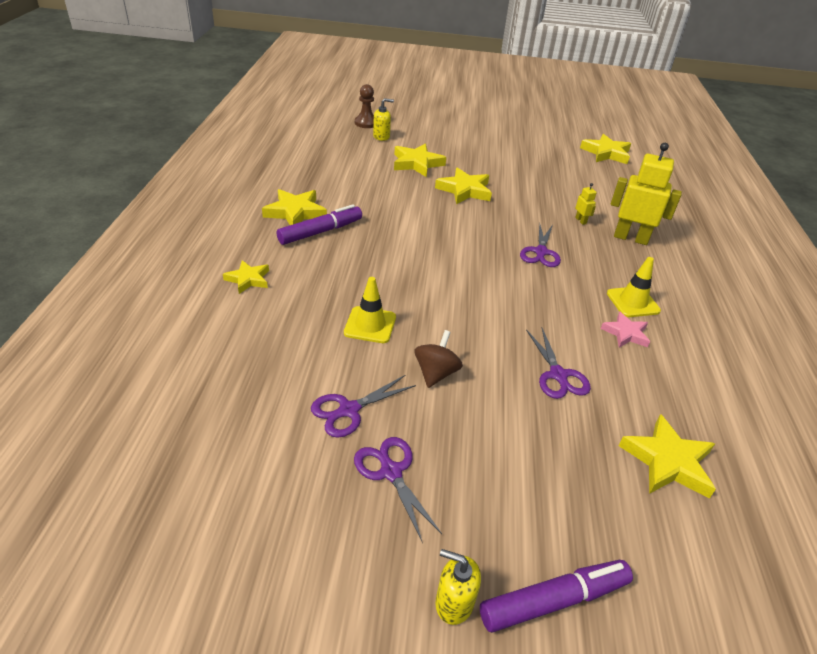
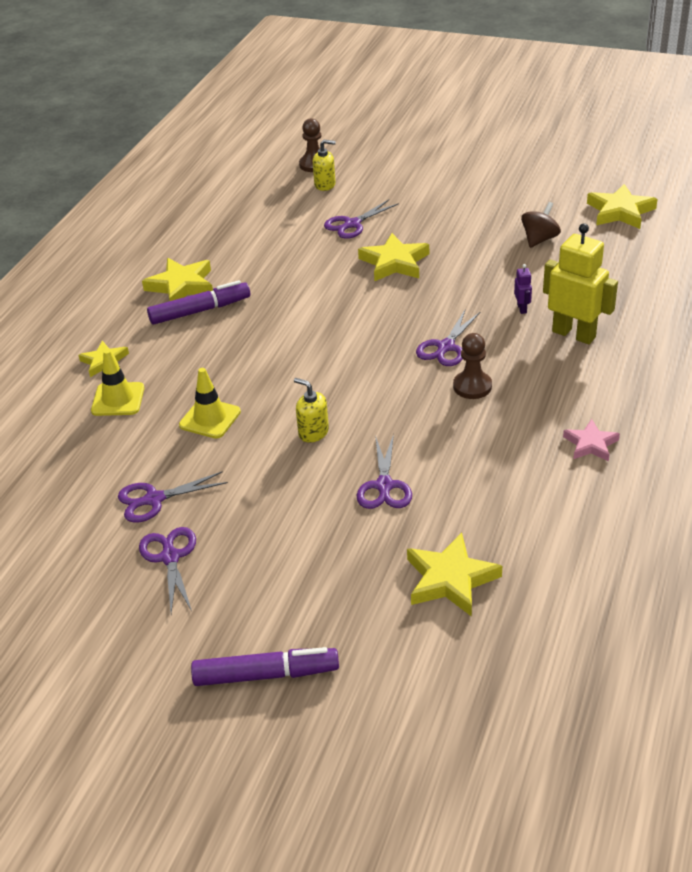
camera: 20 degrees right, 0 degrees up
(417, 163) = (352, 224): yellow star -> purple scissors
(436, 373) = (255, 472): brown spinning top -> brown spinning top (539, 239)
(454, 602) = (178, 663): yellow soap dispenser -> yellow soap dispenser (313, 432)
(580, 282) = (472, 386): none -> brown pawn
(581, 221) = (522, 308): yellow robot -> purple robot
(625, 333) = (490, 448): pink star -> pink star (590, 444)
(633, 302) = (523, 414): yellow traffic cone -> yellow traffic cone (118, 399)

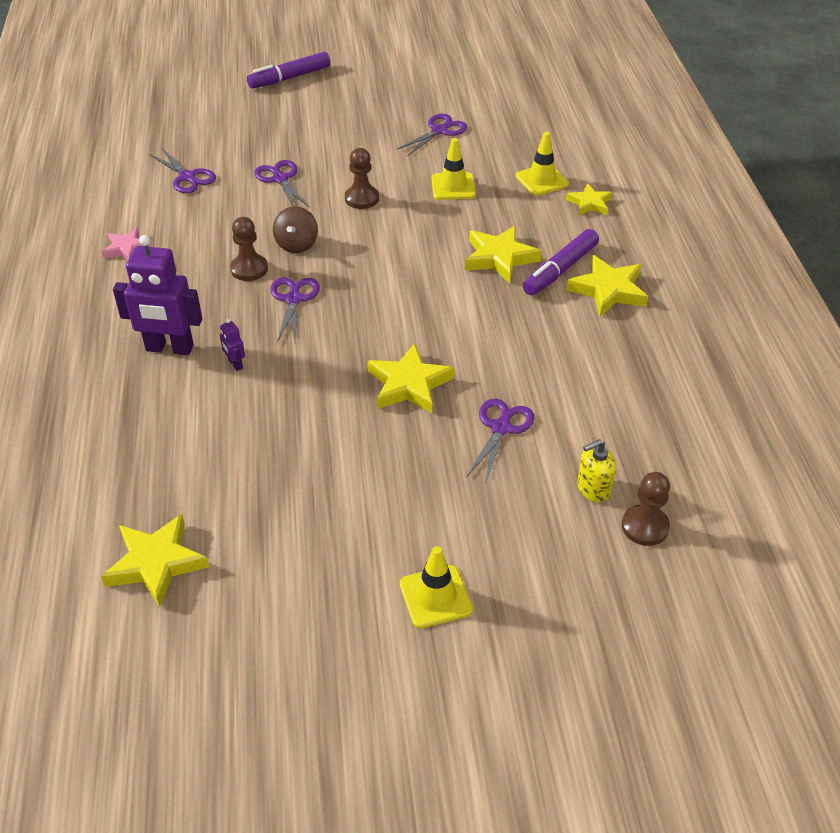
camera: 150 degrees right, 5 degrees up
(170, 557) = (396, 107): purple scissors -> purple scissors (187, 177)
(313, 432) = (362, 198): yellow soap dispenser -> brown pawn
(450, 579) = (203, 141): yellow star -> yellow star (499, 258)
(458, 165) = (435, 597): none -> yellow traffic cone
(539, 239) = (252, 473): brown spinning top -> brown spinning top (297, 244)
(574, 334) = (169, 348): yellow robot -> purple robot

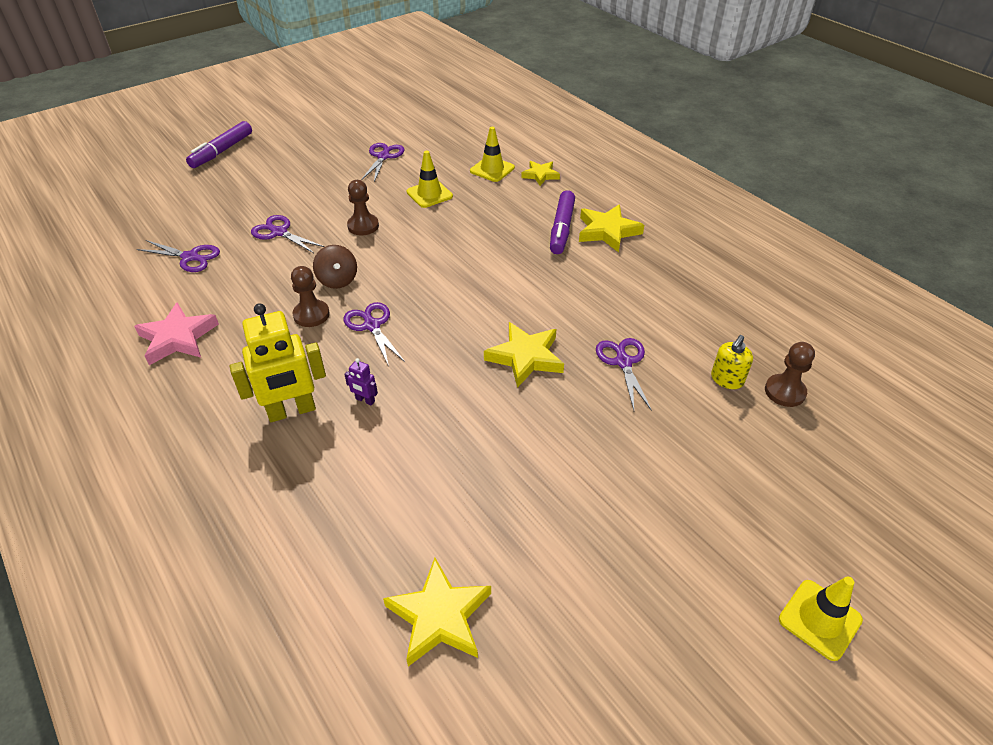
camera: 30 degrees left, 0 degrees up
(127, 248) = (178, 338): pink star -> pink star, size x1.58
(169, 348) = (292, 411): purple robot -> yellow robot
(435, 597) = (695, 521): yellow traffic cone -> yellow traffic cone (819, 619)
(499, 258) = (510, 235): yellow star -> none

